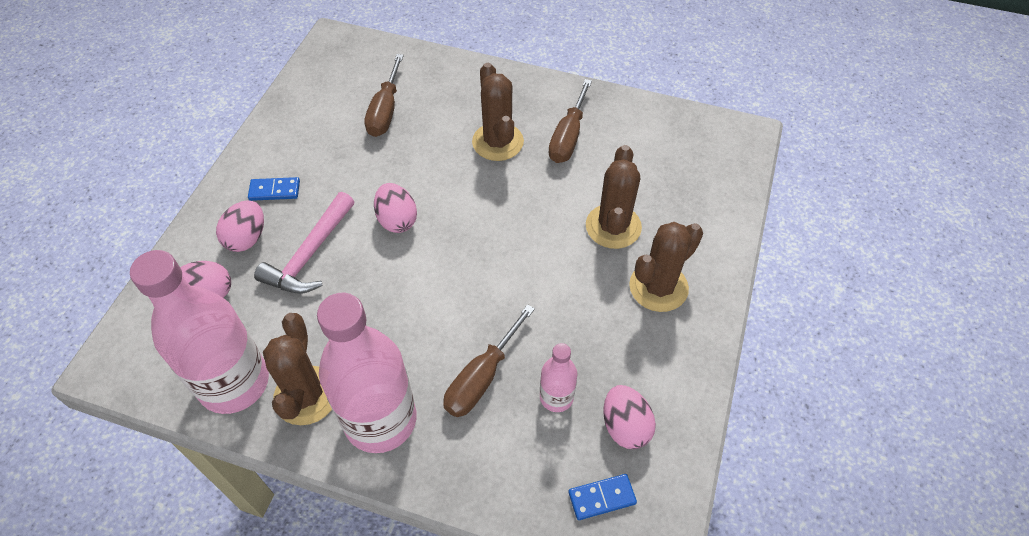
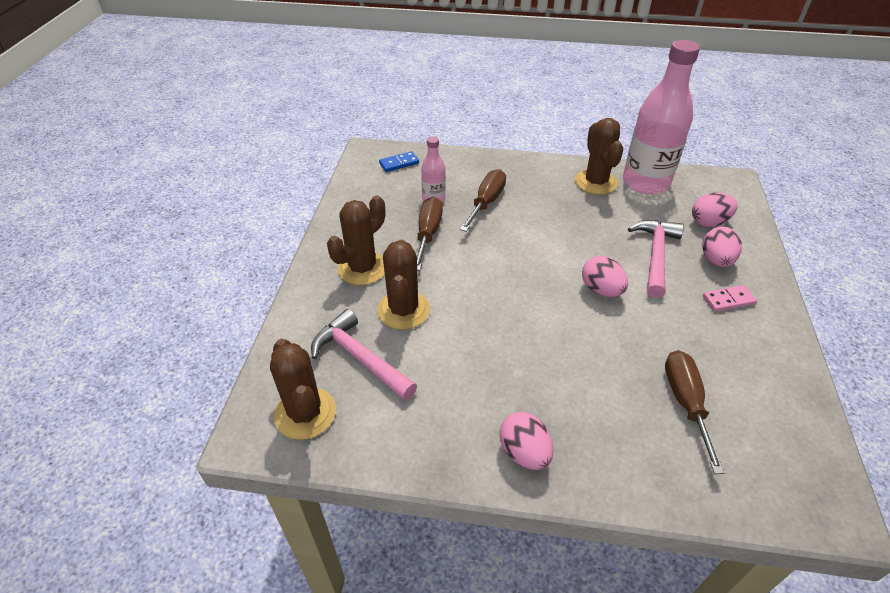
camera: 170 degrees right, 10 degrees down
(274, 191) = (728, 300): blue domino -> pink domino
(380, 420) = (542, 177): pink bottle -> none
(497, 142) = (540, 381): brown cactus -> brown cactus (305, 413)
(568, 137) = (463, 399): brown screwdriver -> brown screwdriver (428, 233)
(625, 426) = (386, 191): pink egg -> pink egg (524, 452)
(658, 183) = (360, 358): none -> pink hammer

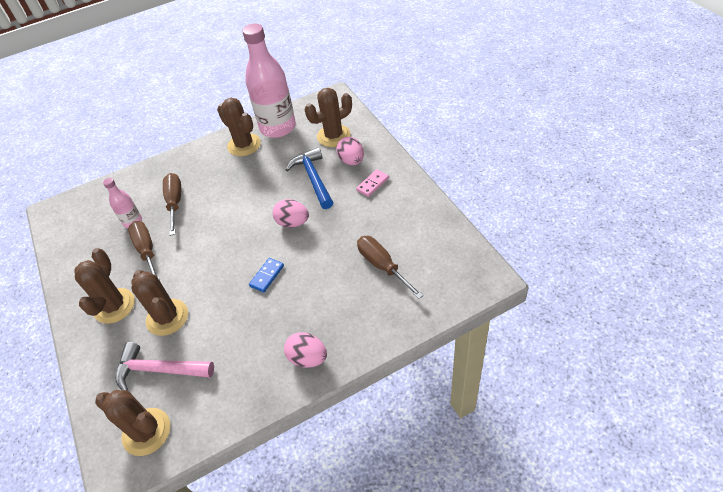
camera: 30 degrees left, 5 degrees up
(399, 163) = (85, 208): blue domino -> blue domino (267, 276)
(655, 255) = (313, 178): pink hammer -> blue hammer
(709, 222) = (333, 136): pink egg -> brown cactus

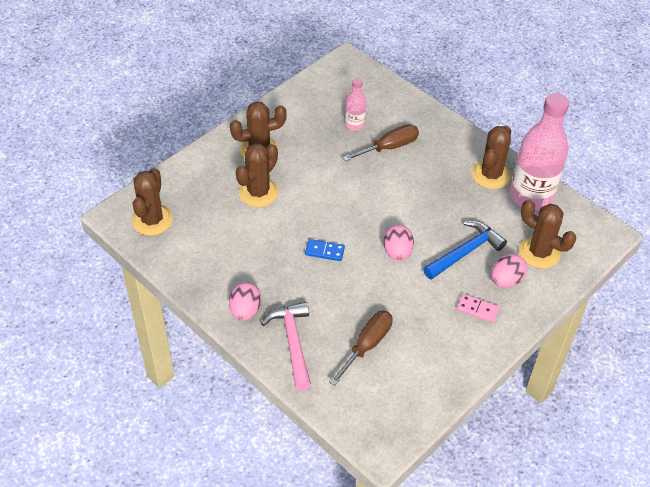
camera: 65 degrees right, 0 degrees up
(147, 251) = (324, 149): brown screwdriver -> none
(159, 370) = (207, 207): pink hammer -> pink hammer (292, 342)

